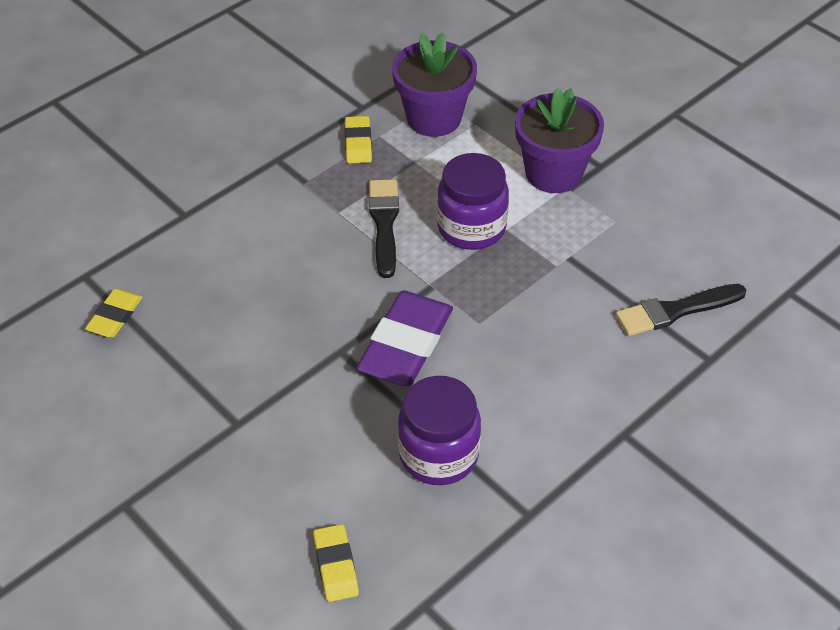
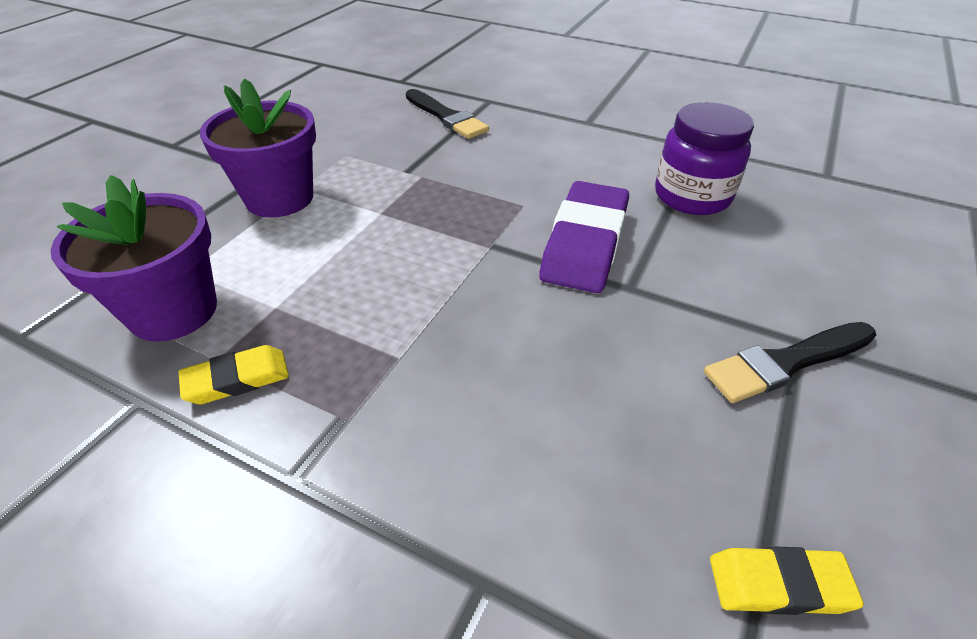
camera: 110 degrees left, 5 degrees down
(336, 565) = (857, 224): yellow eraser -> none
(384, 223) = (406, 305): black brush -> black brush (786, 363)
(406, 344) = (585, 243): purple eraser -> purple eraser turned 75 degrees counterclockwise
(471, 228) = (387, 235): purple jar -> none

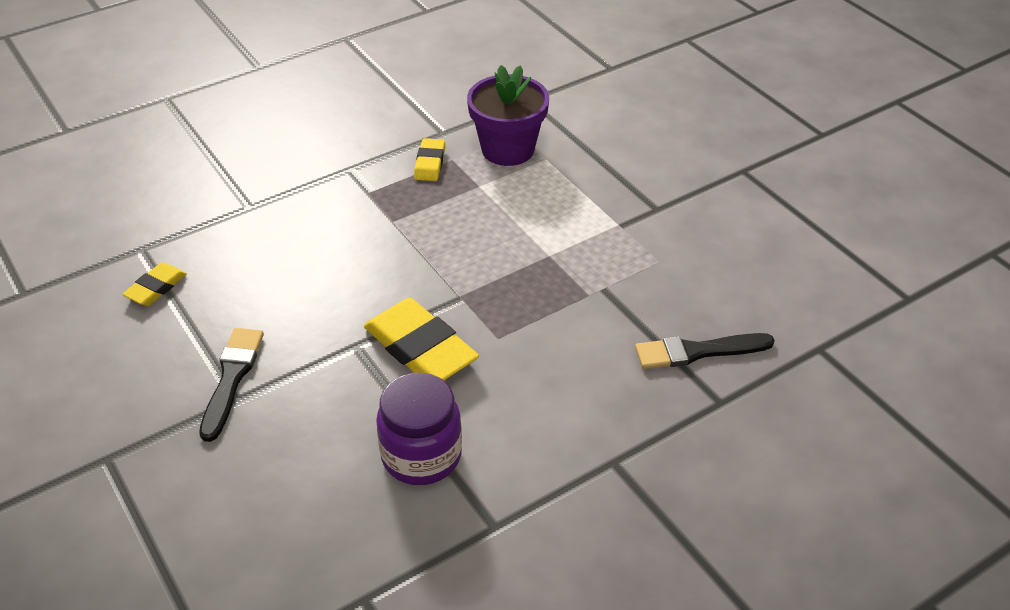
camera: 120 degrees right, 0 degrees up
(279, 198) = (609, 210): purple flower pot -> none
(585, 243) = (420, 348): purple eraser -> yellow eraser

